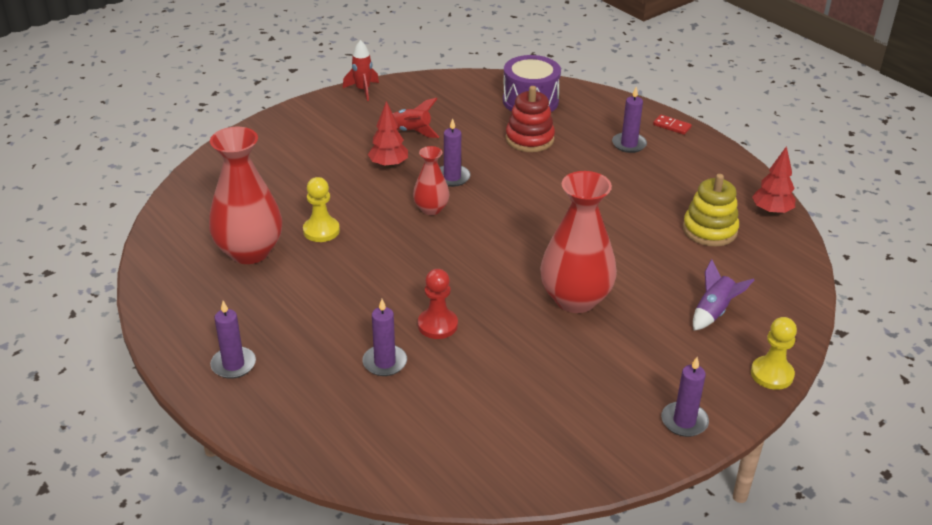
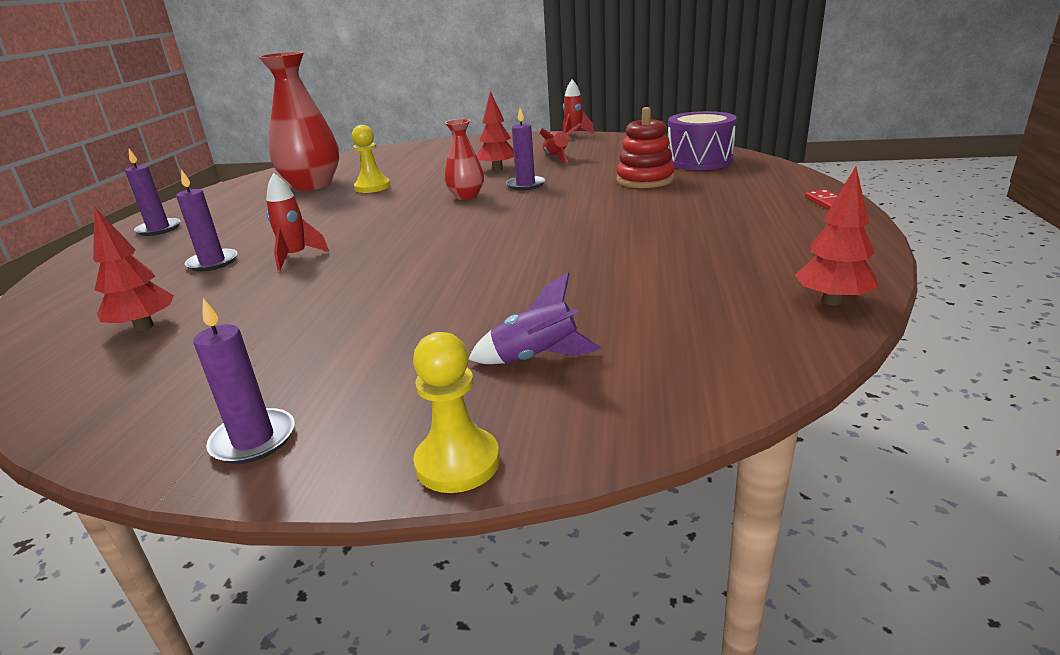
camera: 50 degrees right, 10 degrees down
(437, 325) = (296, 257): red pawn -> red rocket
(475, 422) = (144, 326): none -> red tree
(575, 299) = (428, 284): red vase -> none
(629, 144) = (743, 203): purple candle -> none
(709, 230) = (699, 288): yellow stacking toy -> none

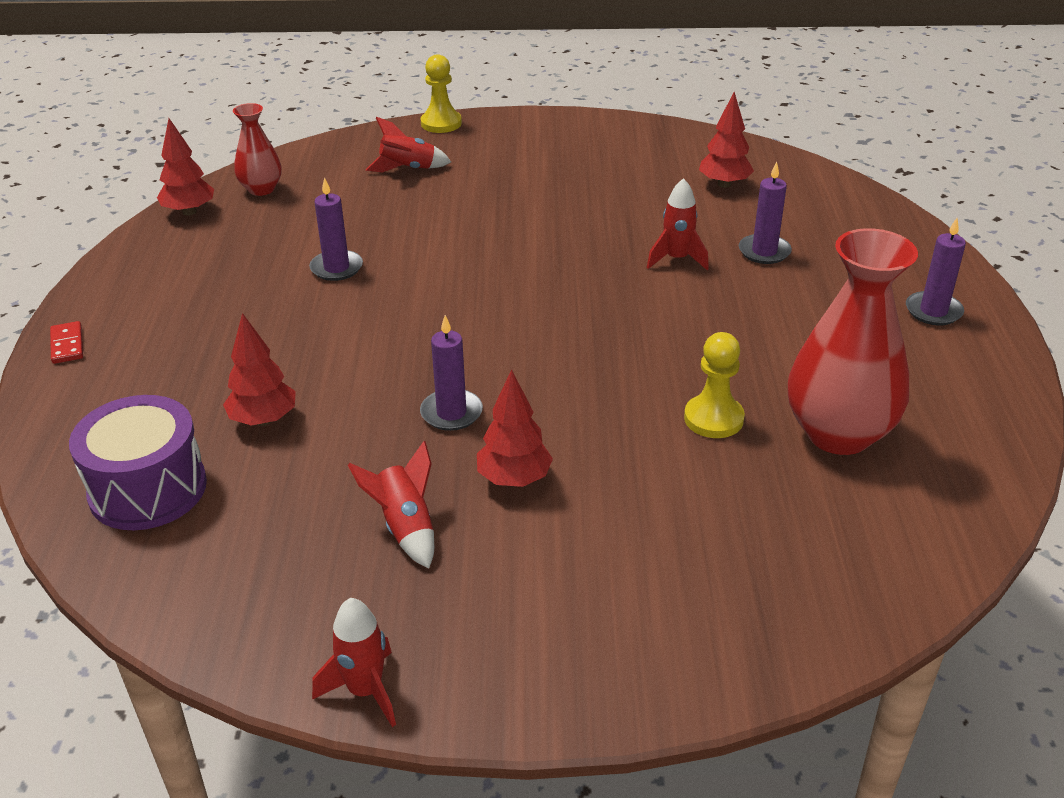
camera: 170 degrees right, 10 degrees up
(253, 440) = (554, 127): purple candle -> purple candle (336, 268)
(466, 196) = (536, 381): red vase -> red vase (261, 189)
(536, 358) = (408, 169): purple rocket -> red rocket
(645, 180) = (264, 420): red stacking toy -> red tree

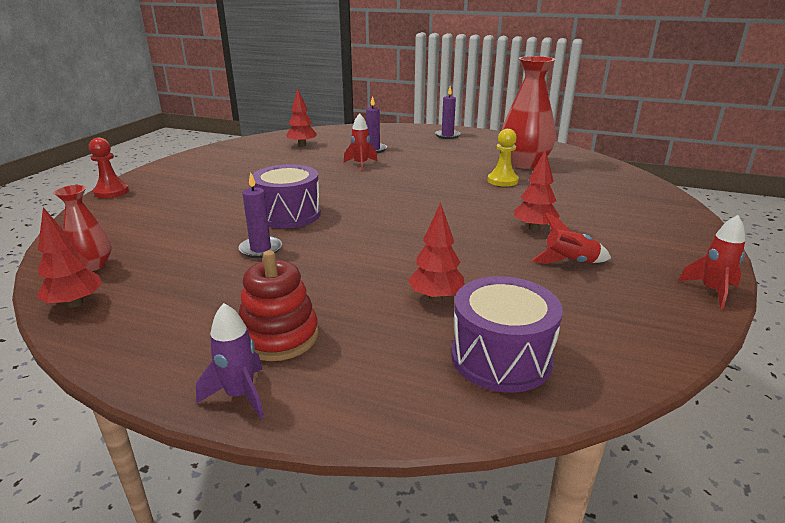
camera: 70 degrees left, 10 degrees down
(67, 345) = (240, 395): red domino -> purple rocket
(158, 337) = (279, 337): none -> red stacking toy
(408, 169) = (157, 210): red rocket -> none
(441, 123) = (111, 192): yellow pawn -> red pawn
(443, 256) = (288, 214): none -> purple drum
(451, 413) = (464, 235): purple candle -> none

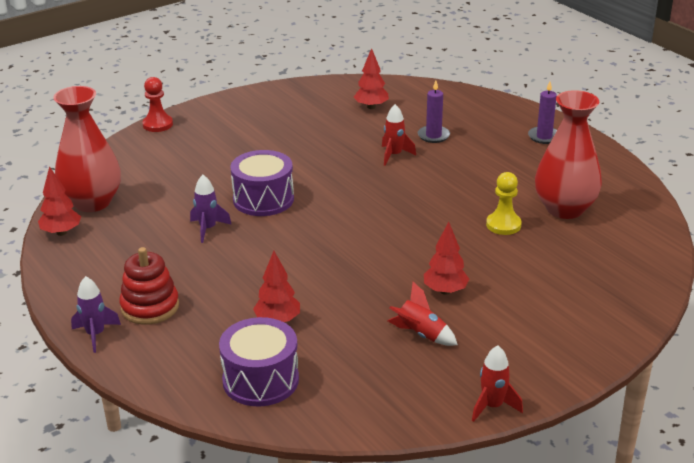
camera: 35 degrees right, 5 degrees up
(93, 265) = (92, 202): red vase -> red vase, size x1.87
(260, 249) = (208, 229): purple candle -> purple rocket

